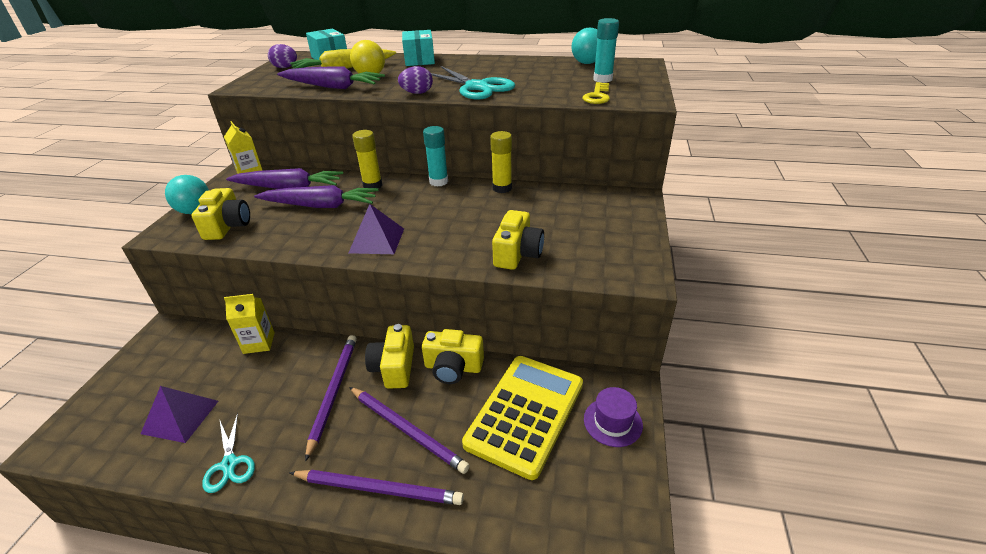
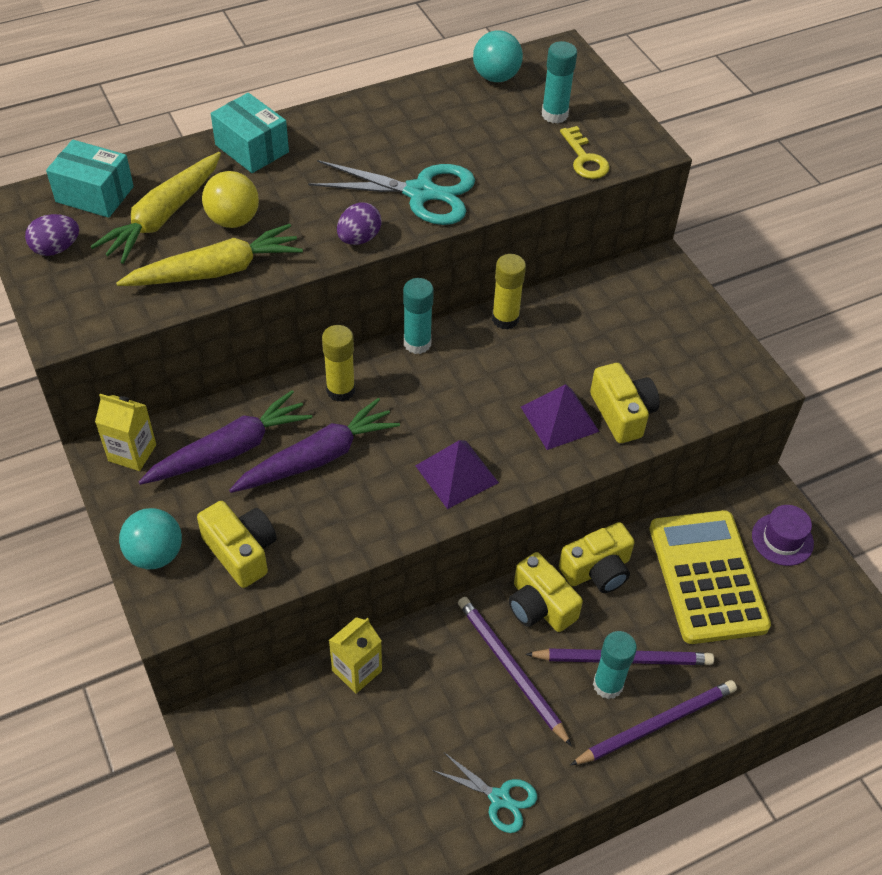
camera: 40 degrees left, 15 degrees up
(180, 417) = (385, 796): purple pyramid -> purple pyramid (559, 419)
(332, 87) = (216, 271): purple carrot -> yellow carrot
(378, 440) = (607, 685): none -> turquoise glue stick

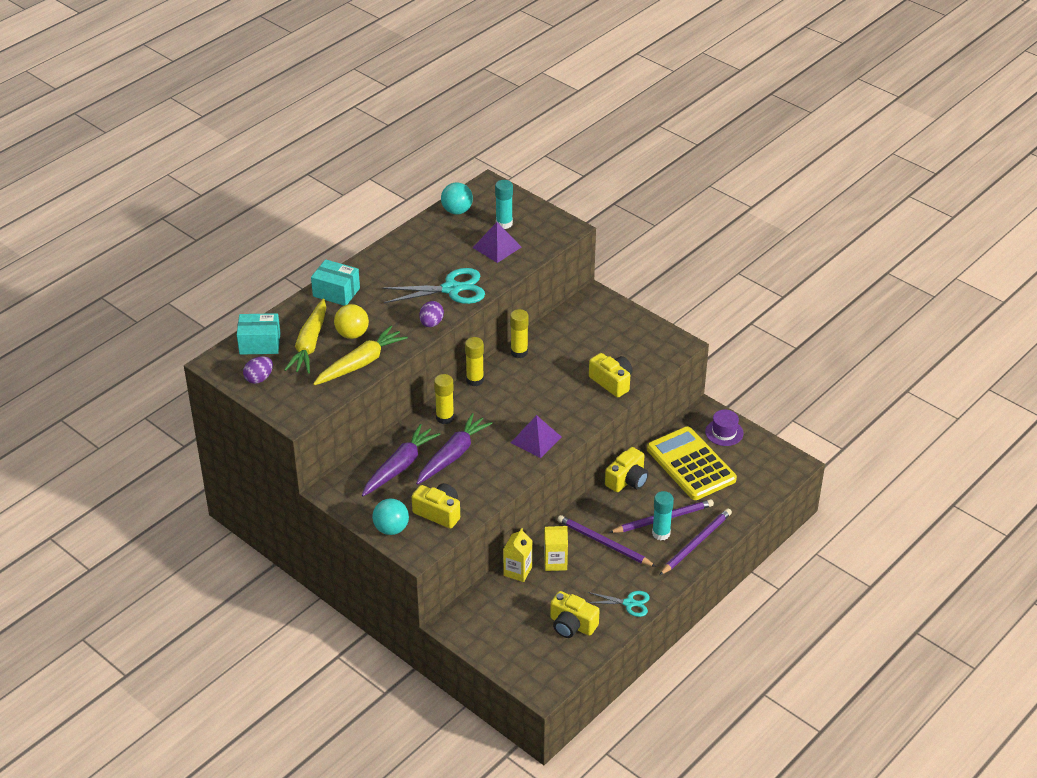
camera: 20 degrees left, 10 degrees down
(132, 453) = (343, 485): yellow carton -> yellow carton (555, 562)
(417, 343) = (475, 380): turquoise glue stick -> yellow glue stick
(540, 606) = (604, 508): yellow camera -> yellow camera (572, 625)
(559, 419) = (578, 395): purple pyramid -> purple pyramid (497, 247)
(585, 159) = (535, 244): yellow key -> none

